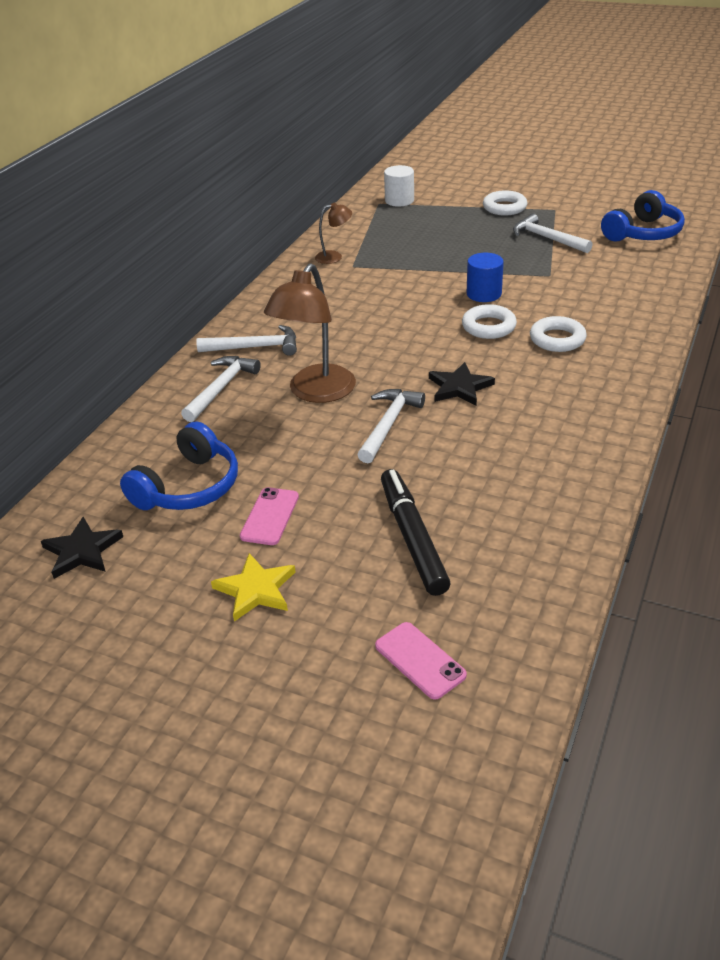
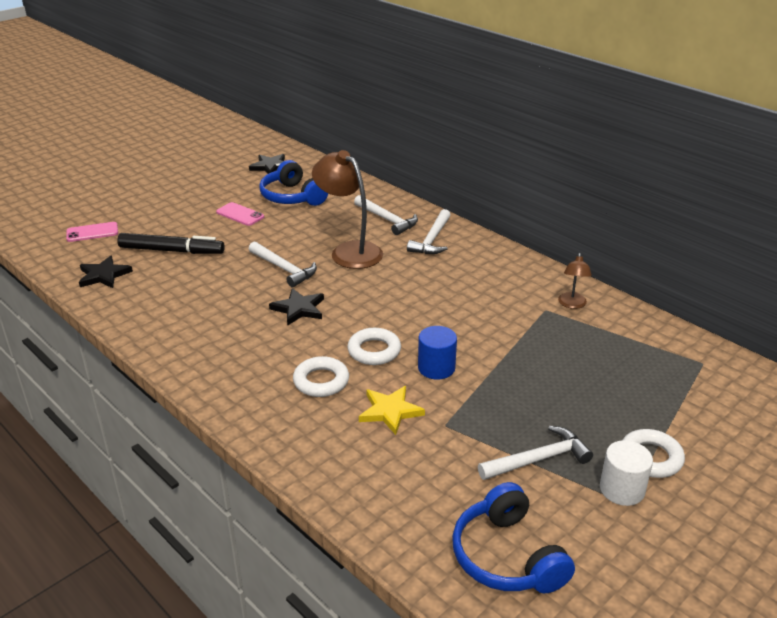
camera: 110 degrees right, 5 degrees down
(256, 589) = (190, 202): yellow star -> yellow star (390, 411)
(399, 200) = (706, 380): white cylinder -> white cylinder (622, 489)
(520, 574) = (104, 275): none -> black star

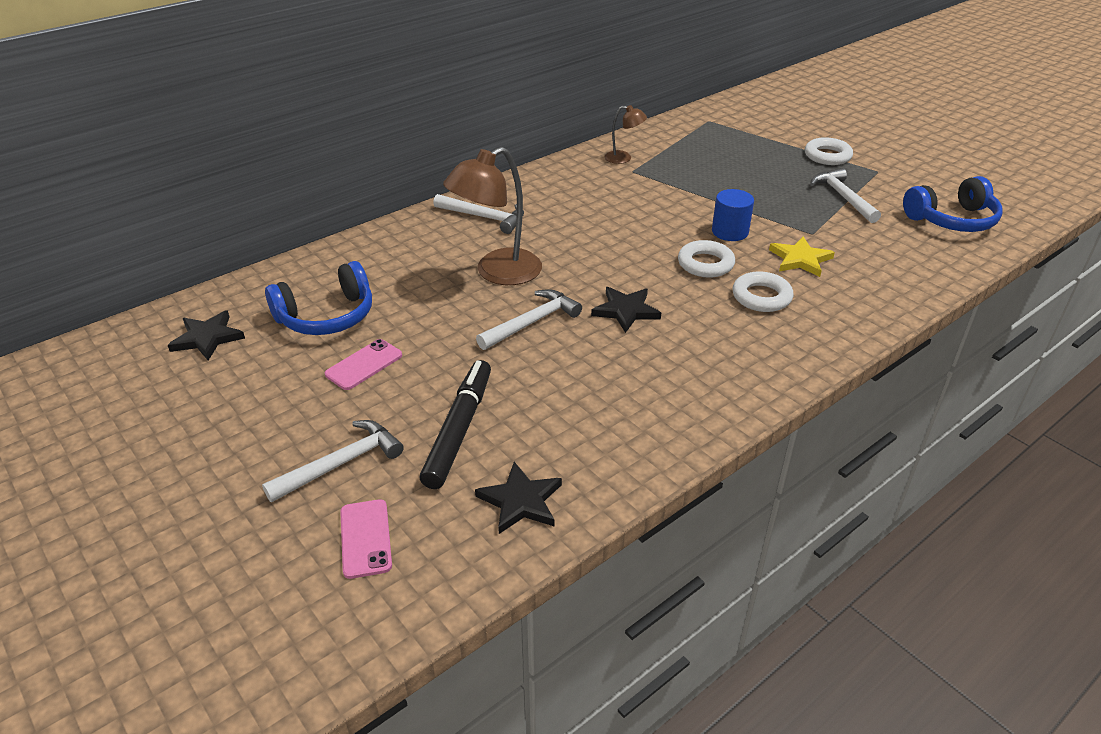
camera: 85 degrees left, 5 degrees up
(387, 220) = (426, 243): white hammer -> white hammer (341, 463)
(622, 489) = (865, 170): white cylinder -> none

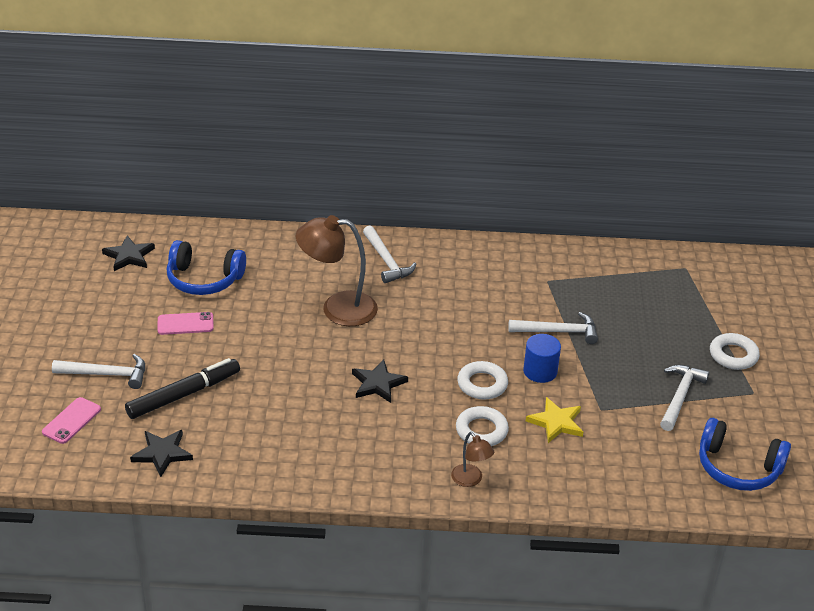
camera: 40 degrees right, 0 degrees up
(532, 322) = (311, 355): white hammer -> white hammer (558, 332)
(623, 158) = (558, 266): brown lamp -> brown lamp (470, 480)

